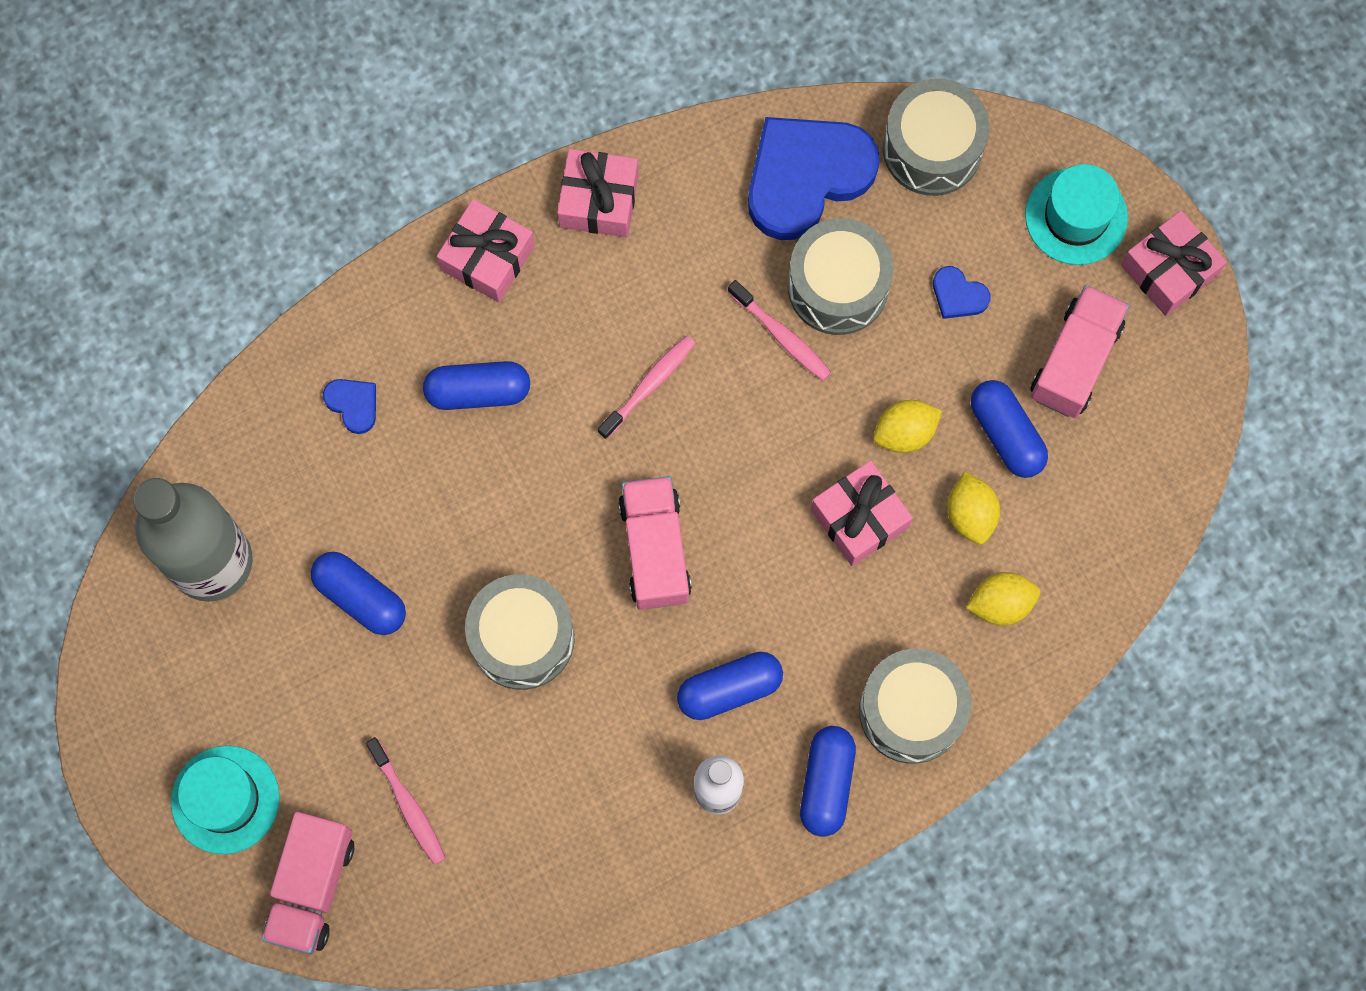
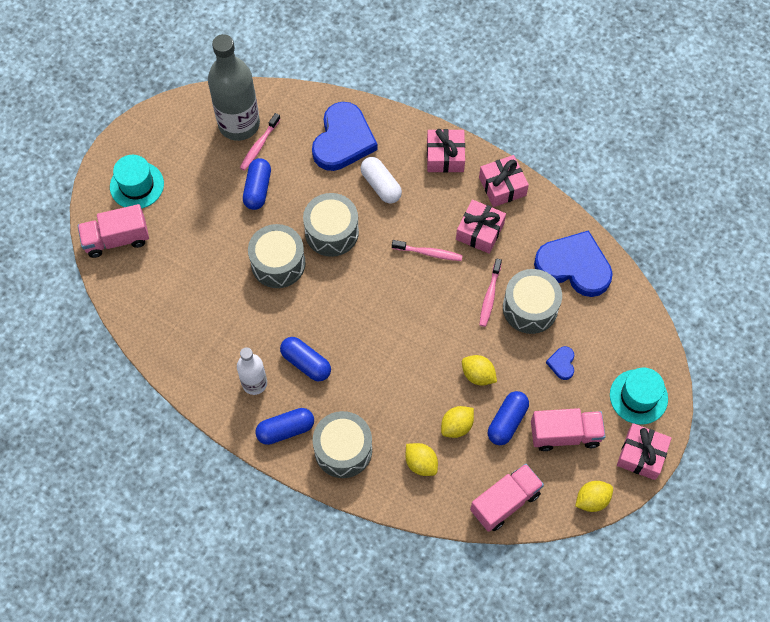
camera: 60 degrees right, 10 degrees down
(353, 404) = (343, 140): blue heart -> blue heart, size x2.37
(408, 805) = (174, 258): pink toothbrush -> pink toothbrush (259, 145)
(478, 391) = (381, 185): blue capsule -> white capsule
(654, 550) = (352, 296): pink truck -> pink truck (505, 502)
(859, 518) = (423, 377): pink gift -> pink gift (480, 231)
(932, 148) = (626, 313): grey drum -> grey drum (331, 232)
(1198, 384) = (592, 500): none -> yellow lemon

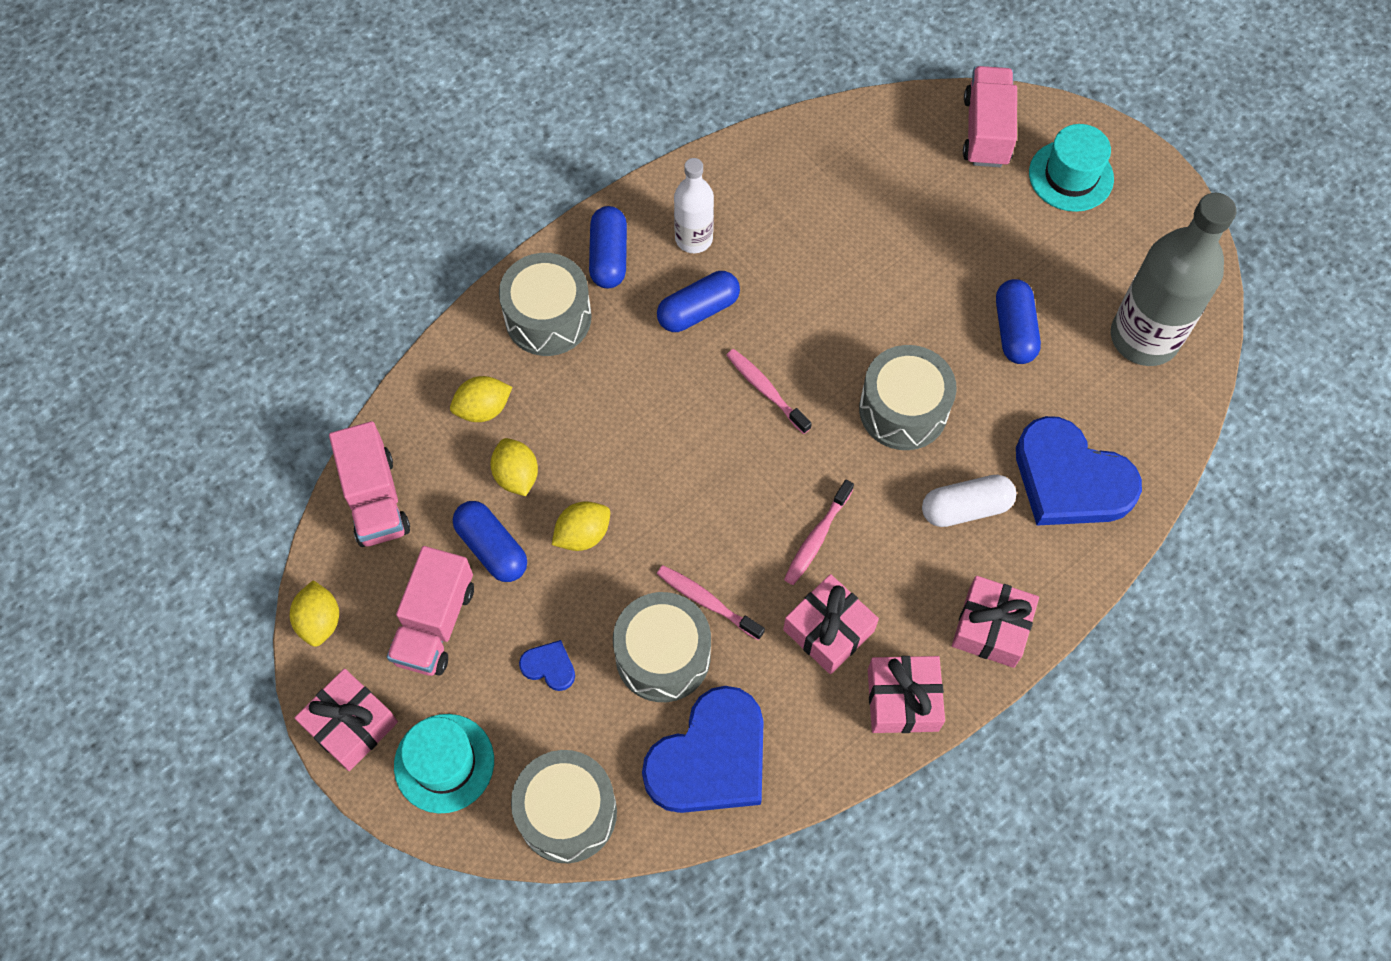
camera: 110 degrees right, 0 degrees up
(257, 189) = (1014, 330): blue capsule -> blue capsule turned 60 degrees clockwise
(259, 145) = (1095, 354): pink toothbrush -> pink toothbrush (765, 390)
(278, 263) = (874, 321): grey drum -> grey drum (567, 812)

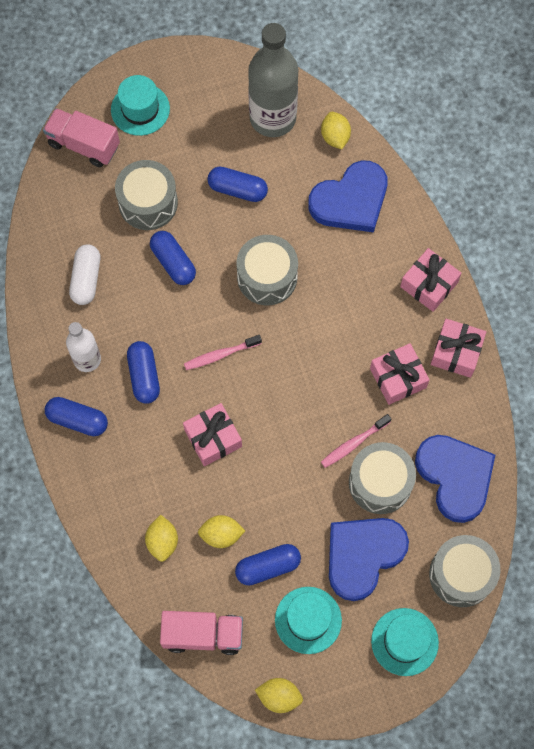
camera: 70 degrees left, 5 degrees up
(351, 725) = (359, 695): pink gift -> pink gift (213, 438)
(435, 624) = (308, 620): pink truck -> turquoise hat
(548, 317) = (109, 476): grey drum -> grey drum (148, 203)
(549, 666) = (363, 555): blue heart -> blue heart, size x2.37
(583, 534) = (279, 505): yellow lemon -> yellow lemon (335, 137)
(817, 538) = (335, 362): pink toothbrush -> none
(871, 289) = (173, 263): none -> blue capsule
(965, 508) = (347, 267): white capsule -> white capsule (86, 279)

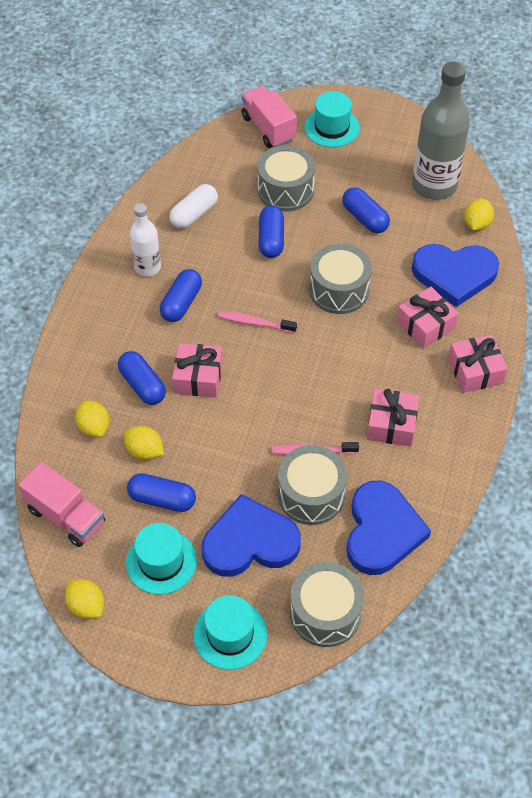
camera: 35 degrees right, 15 degrees down
(77, 420) = (104, 303): blue capsule -> blue capsule (142, 385)
(162, 541) = (94, 427): yellow lemon -> yellow lemon turned 60 degrees counterclockwise
(456, 352) = (460, 435): pink gift -> pink gift (425, 325)

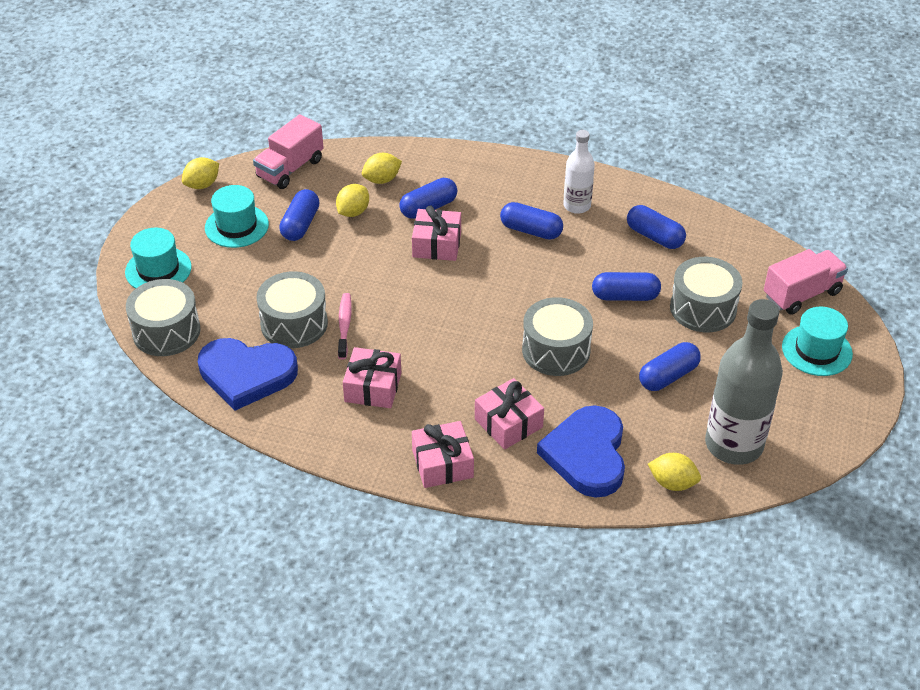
camera: 90 degrees right, 10 degrees down
(194, 214) = (654, 237): white capsule -> blue capsule
(250, 542) = (248, 281): blue heart -> none
(254, 323) = (507, 284): pink toothbrush -> none

